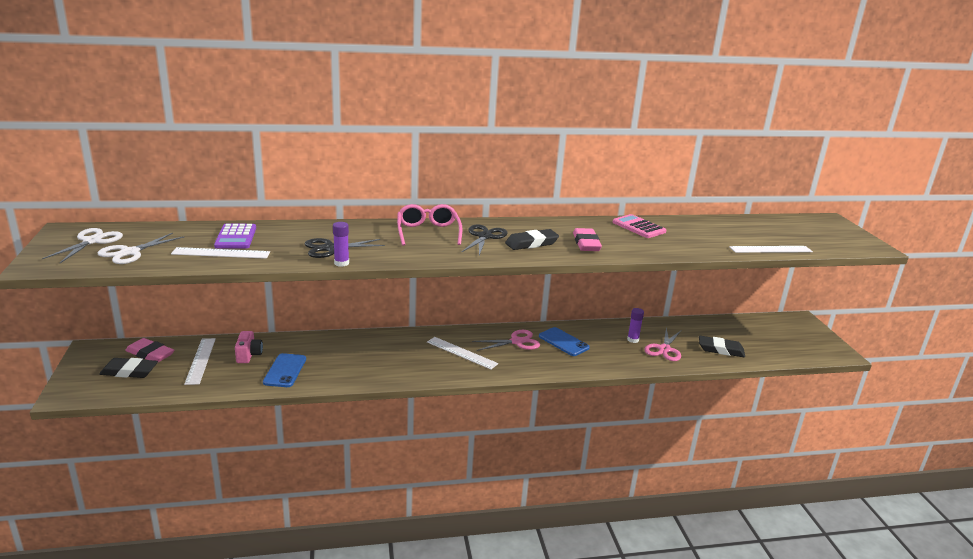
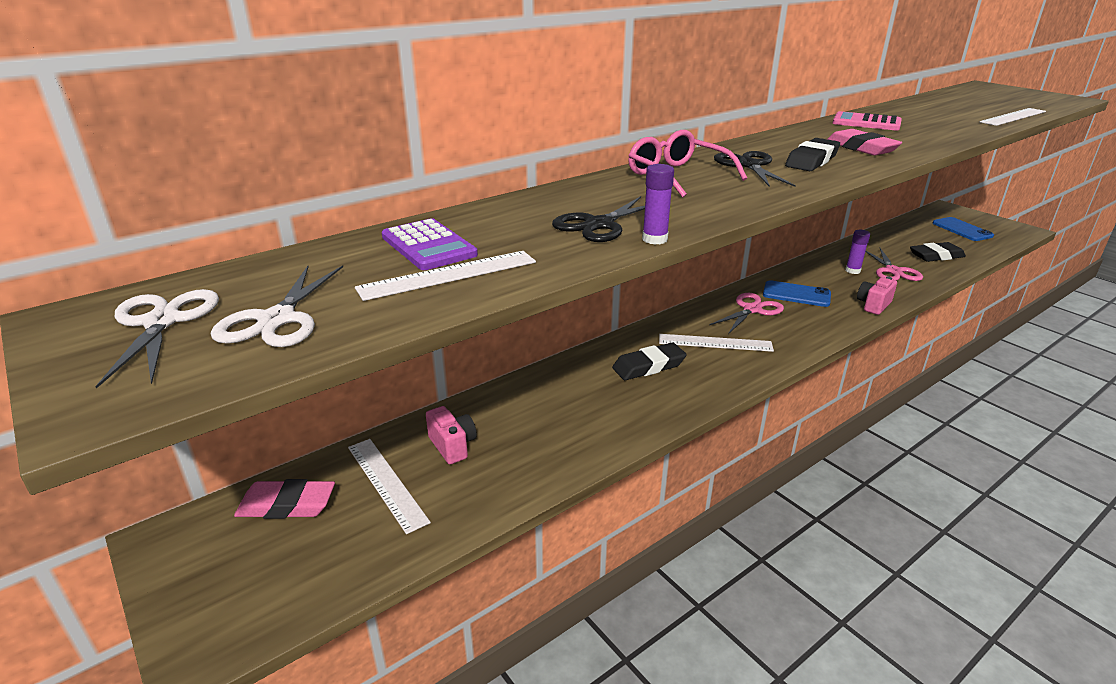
camera: 25 degrees left, 5 degrees up
(129, 371) = (282, 551): black eraser -> black eraser (648, 366)
(285, 370) = (533, 449): blue phone -> blue phone (962, 229)
(608, 365) = (873, 305): none -> pink camera

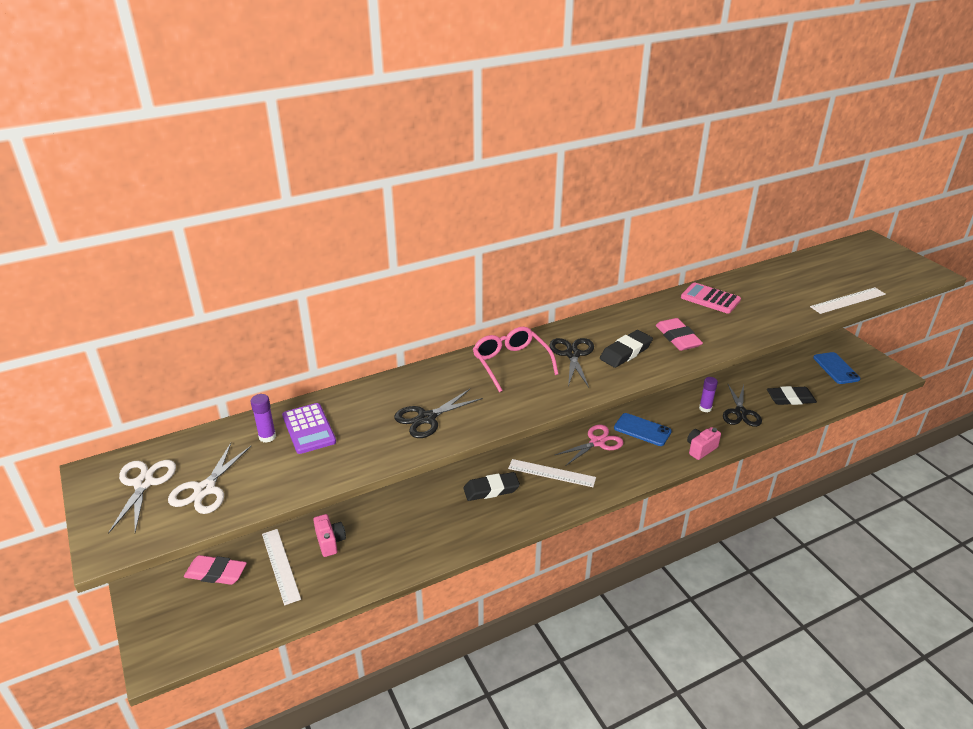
camera: 10 degrees right, 5 degrees up
(448, 275) = (312, 460): white ruler -> none
(654, 239) = (455, 439): purple glue stick -> purple glue stick (267, 437)
(893, 271) = (740, 413): pink scissors -> black scissors

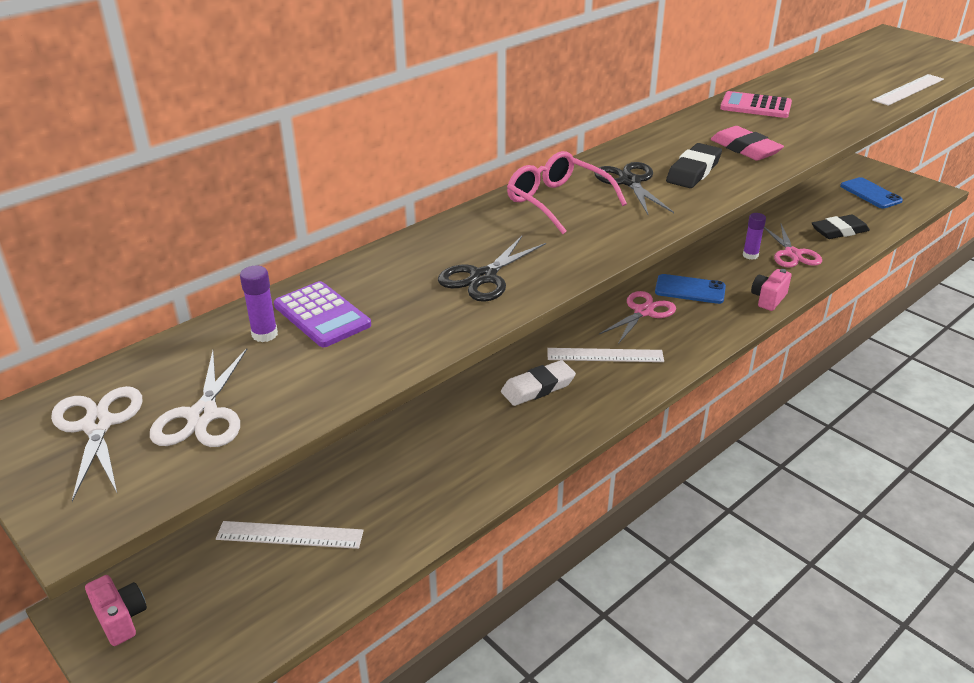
camera: 15 degrees left, 0 degrees up
(216, 573) = (196, 565): pink eraser -> none
(280, 565) = (290, 535): white ruler -> white ruler turned 45 degrees counterclockwise
(330, 542) = (348, 491): pink camera -> pink camera (121, 619)
(491, 489) = (538, 387): black eraser -> white eraser
(740, 413) = (792, 254): black scissors -> pink scissors

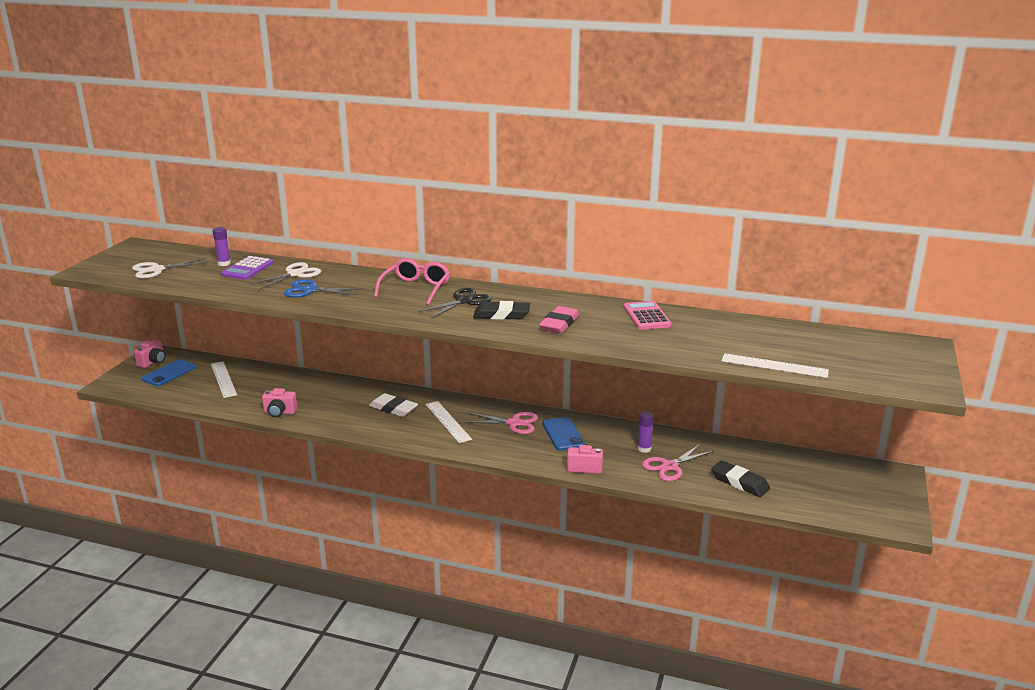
camera: 60 degrees right, 10 degrees down
(98, 425) = (142, 257): white scissors -> white scissors (295, 274)
(463, 495) = (279, 412): none -> pink camera
(483, 277) = (310, 290): black scissors -> blue scissors
(870, 193) = (840, 488): blue phone -> blue phone (169, 373)

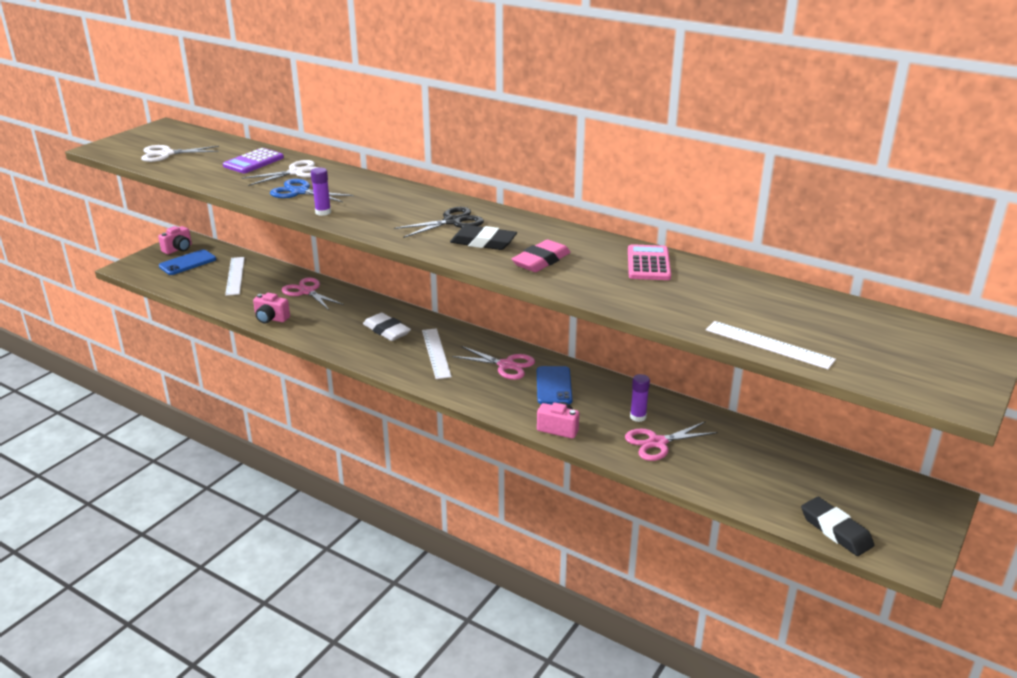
camera: 15 degrees right, 5 degrees up
(224, 263) = (234, 154): purple glue stick -> purple glue stick (323, 212)
(301, 384) = (307, 291): none -> pink scissors
(415, 289) = (409, 202): pink glasses -> none
(739, 482) = (732, 475): black eraser -> black eraser (836, 530)

